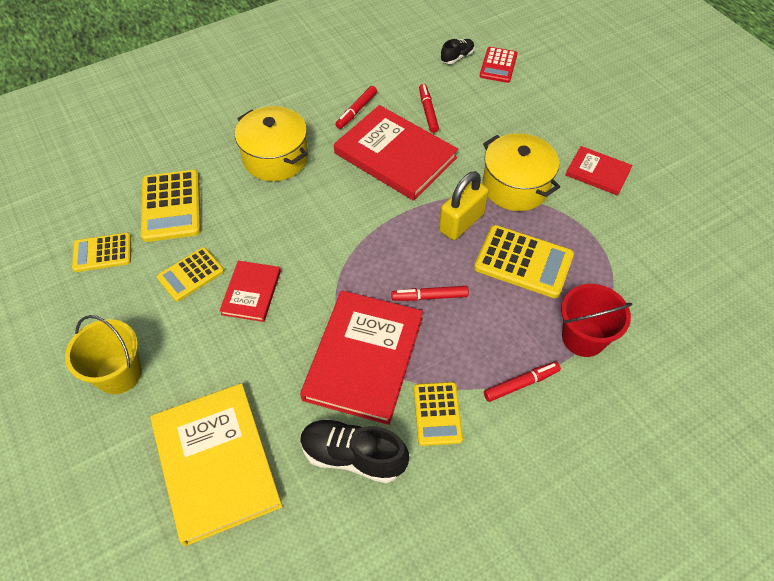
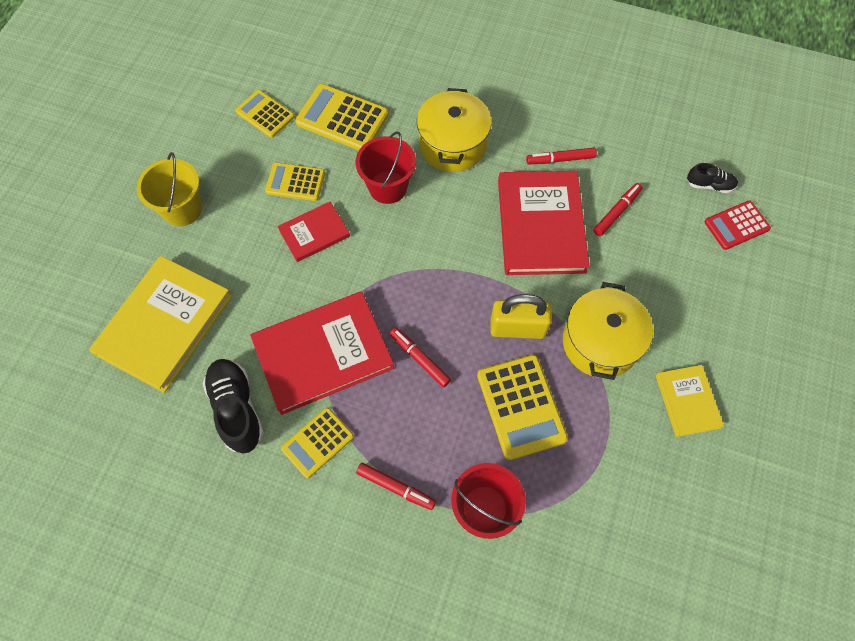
camera: 50 degrees right, 10 degrees up
(171, 206) = (342, 118): yellow calculator -> yellow calculator turned 75 degrees clockwise
(265, 219) = (388, 187): none -> red bucket
(597, 172) = (687, 401): red book -> yellow book

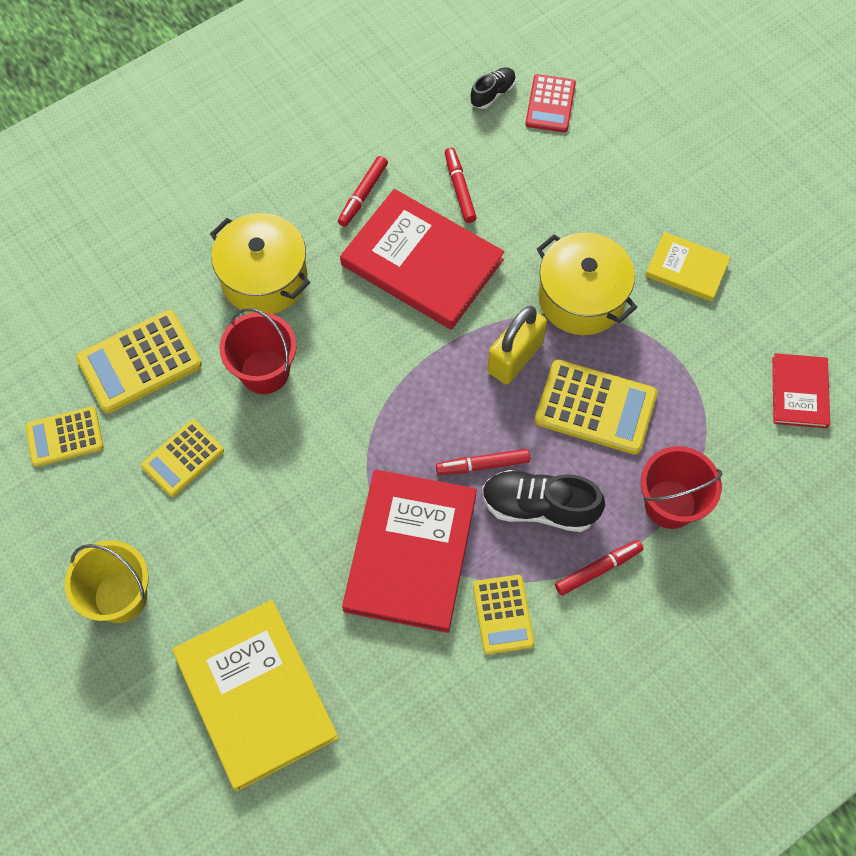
camera: 55 degrees left, 0 degrees up
(237, 409) = (411, 673): black shoe -> black shoe (539, 507)
(314, 233) = (262, 477): red book -> red book (799, 392)

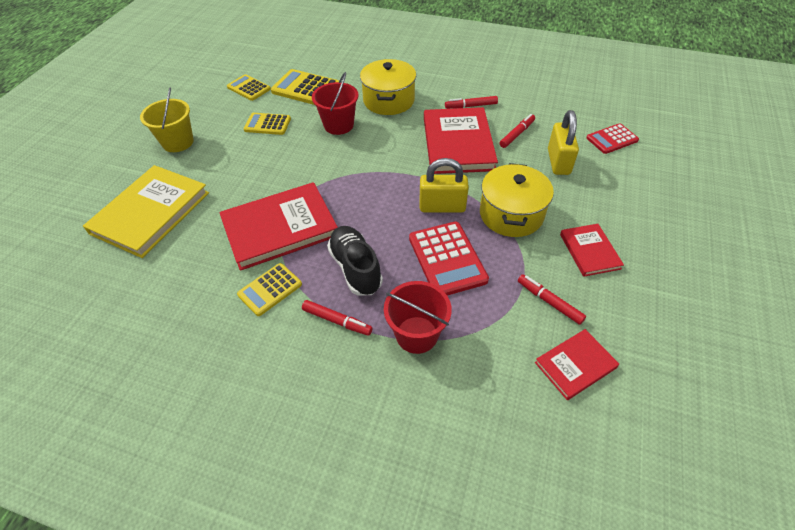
camera: 55 degrees right, 15 degrees down
(482, 465) = (360, 229): red marker -> red marker (549, 302)
(493, 93) = (587, 117): black shoe -> none
(541, 186) = (558, 162): none -> yellow padlock
(595, 407) = (447, 259): yellow calculator -> red calculator
(686, 269) = (589, 251): yellow book -> red book

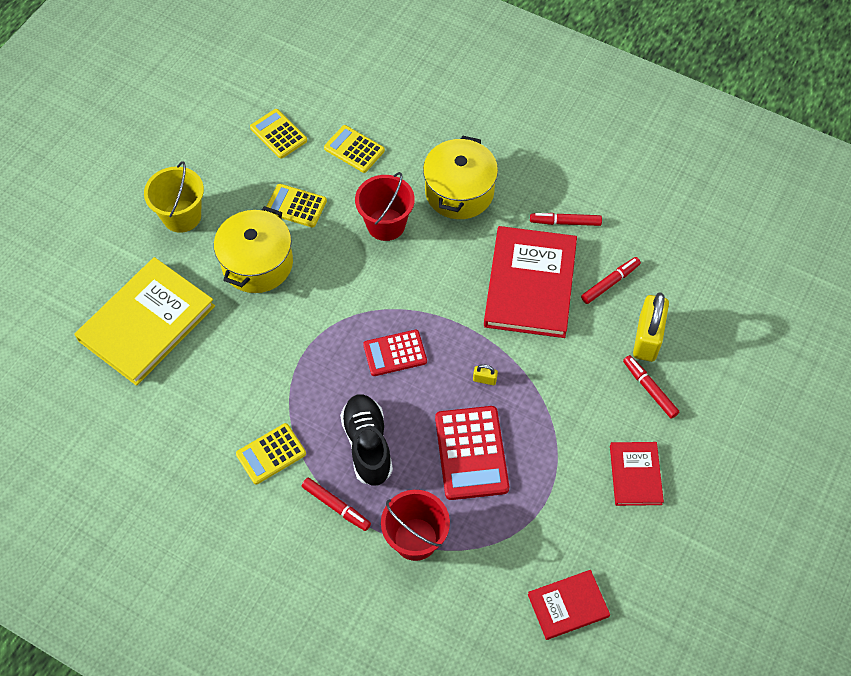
camera: 10 degrees right, 10 degrees up
(280, 228) = (291, 374): red book -> none
(306, 89) = (354, 149): yellow calculator -> yellow calculator, size x0.64
(442, 206) = (484, 379): yellow padlock -> yellow padlock, size x0.42
(511, 214) = (562, 406): yellow pot -> yellow pot (257, 263)
(549, 302) = (567, 529): red marker -> red marker (649, 389)
(612, 139) = (729, 315): red calculator -> red calculator (395, 353)

